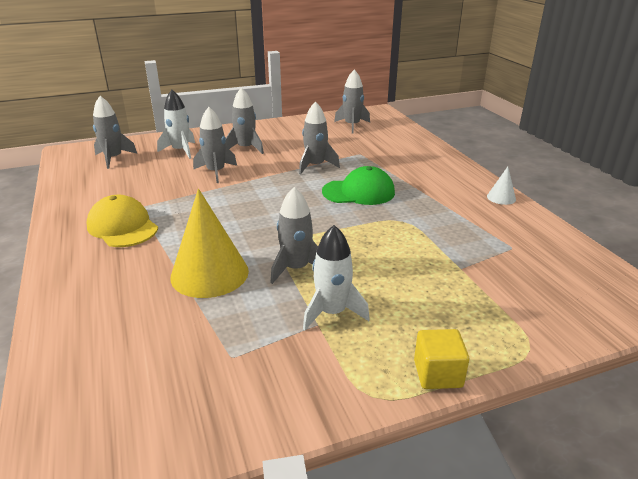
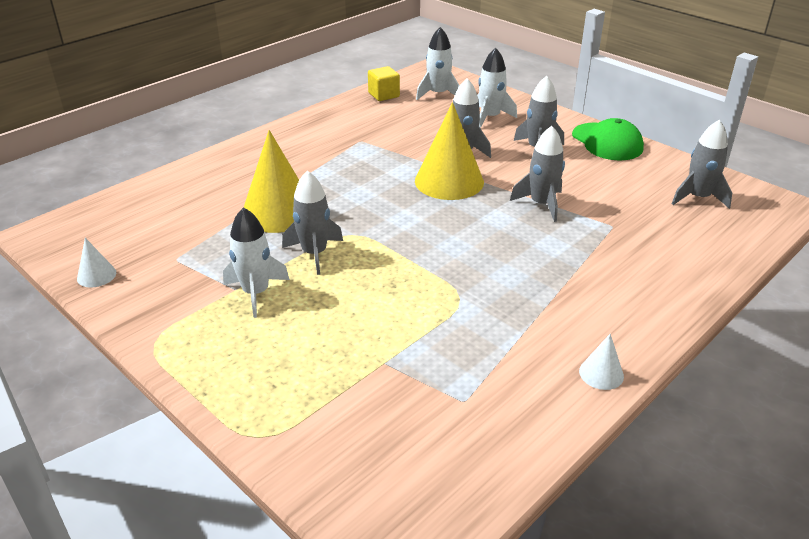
camera: 65 degrees right, 5 degrees up
(114, 158) = (438, 94): grey rocket -> white rocket
(122, 227) = (322, 146): yellow cap -> none
(210, 431) = (96, 275): none -> white cone
(251, 187) = (449, 181): none -> yellow cone
(358, 192) = (503, 251): green cap -> green cap (607, 142)
(437, 374) = (195, 376): yellow cube -> yellow cube (384, 95)

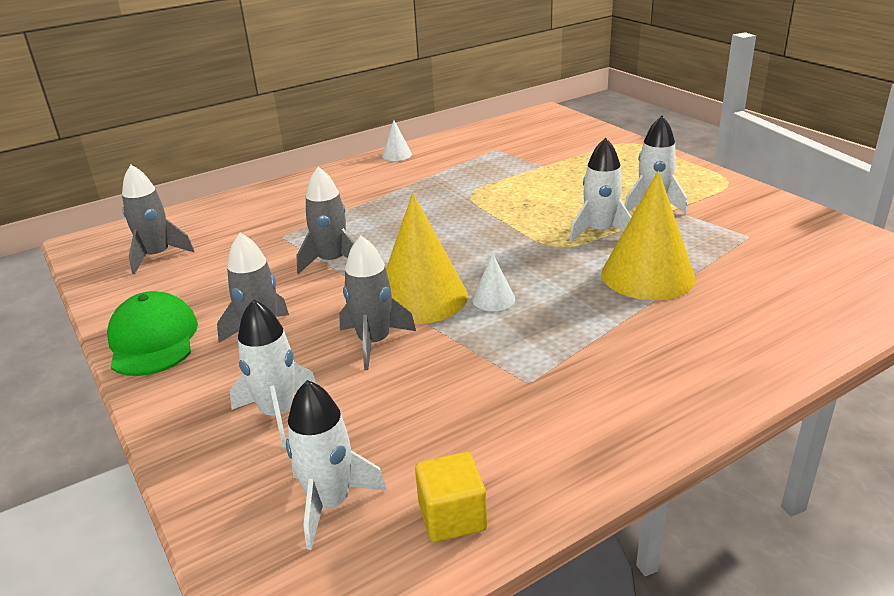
camera: 165 degrees left, 5 degrees down
(96, 275) = (825, 227): white cone -> white cone (493, 299)
(314, 253) = (600, 231): grey rocket -> white rocket

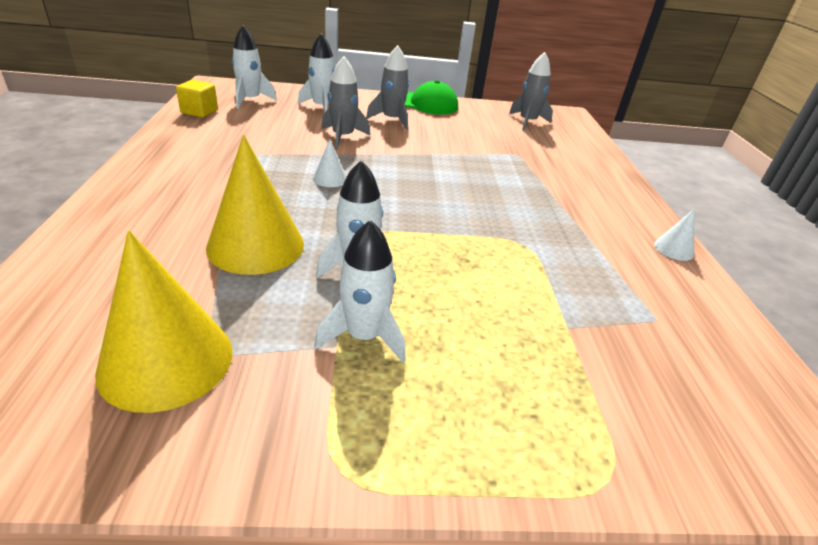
camera: 115 degrees right, 5 degrees up
(332, 261) = (457, 155): grey rocket -> none
(421, 297) = (369, 162): yellow cone -> yellow cone (166, 360)

